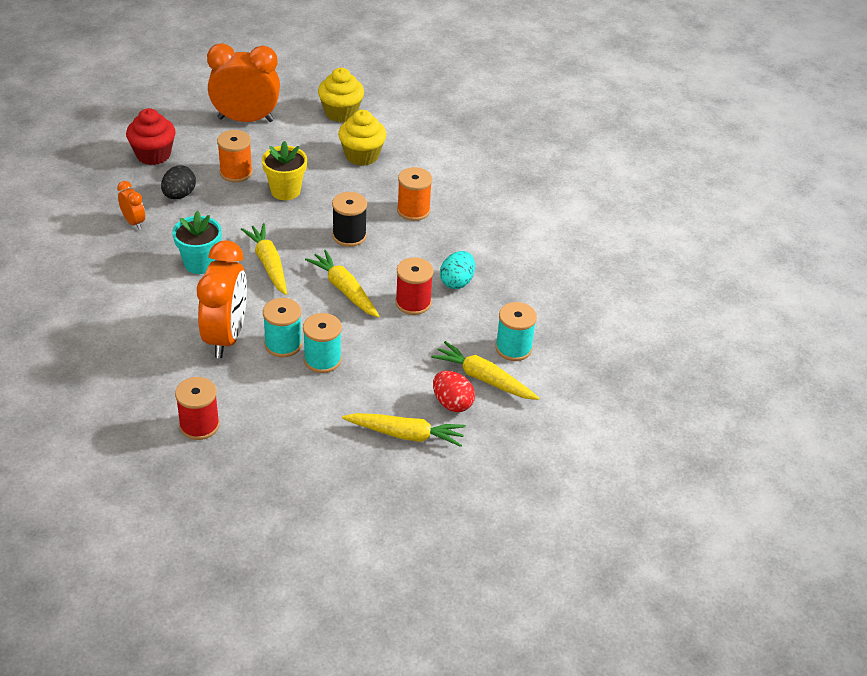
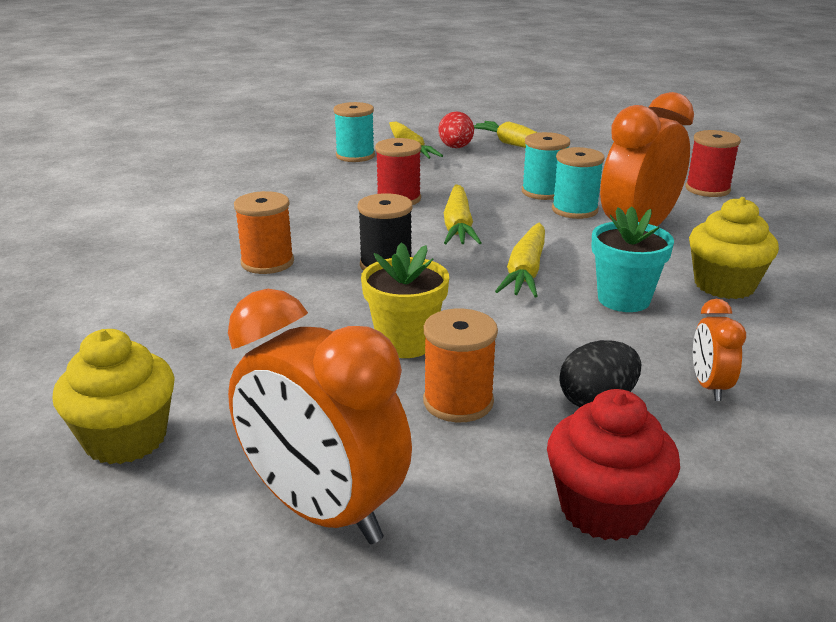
camera: 140 degrees left, 15 degrees down
(362, 155) = (218, 349): yellow cupcake -> yellow cupcake (724, 285)
(457, 282) = (330, 199): turquoise egg -> none

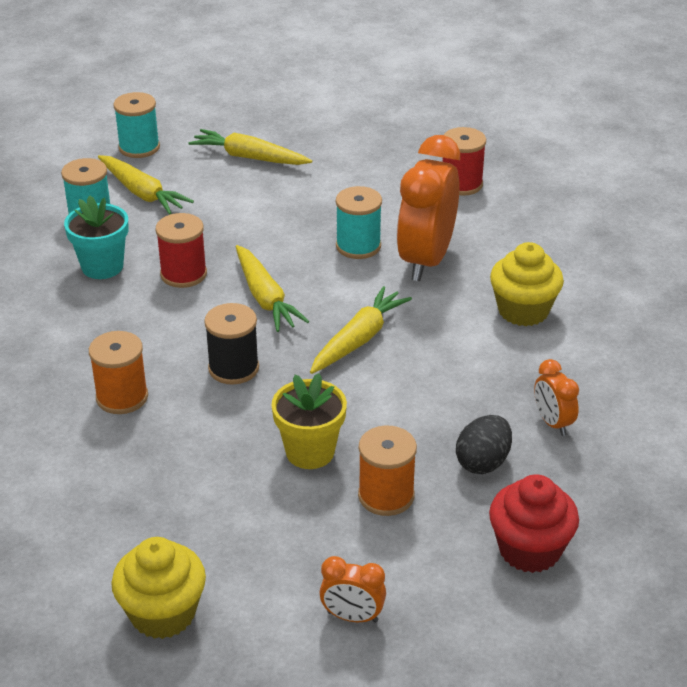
camera: 25 degrees left, 10 degrees up
(322, 511) = (352, 617): orange clock -> orange clock, size x0.47
(456, 148) = (188, 176): red egg -> none
(526, 270) = (358, 339): yellow carrot -> yellow carrot turned 135 degrees counterclockwise
(543, 192) = (316, 227): turquoise spool -> turquoise spool (139, 147)
(623, 299) = (453, 351): turquoise flower pot -> turquoise flower pot (102, 266)

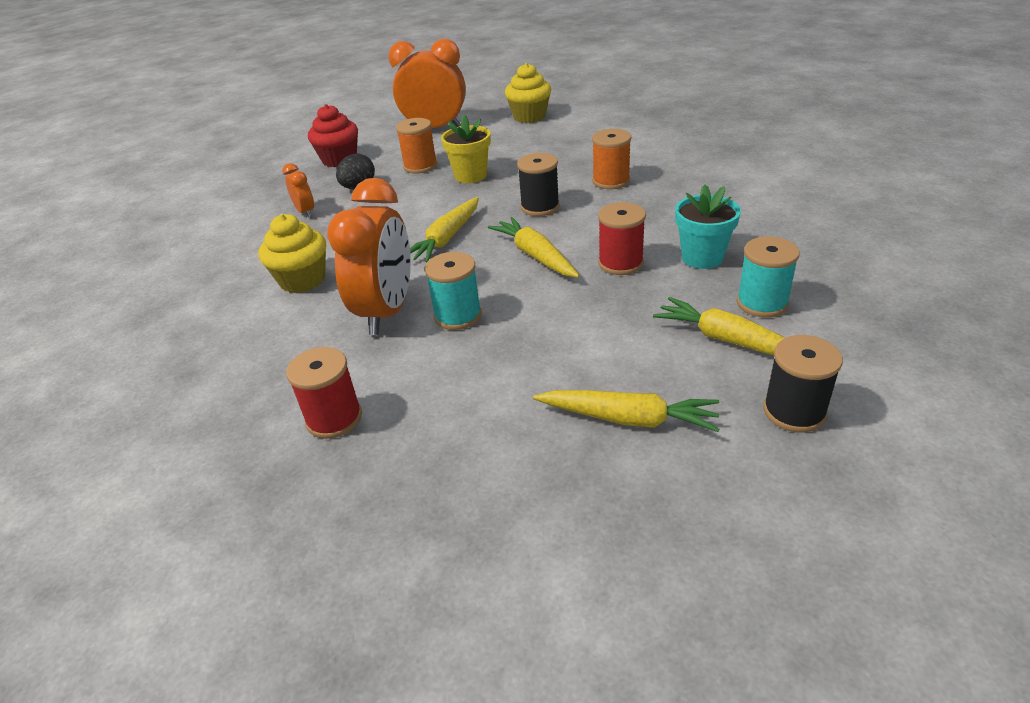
camera: 175 degrees right, 0 degrees up
(139, 147) = (794, 411): turquoise spool -> black spool
(352, 617) = (435, 128): orange clock -> orange clock, size x2.13

